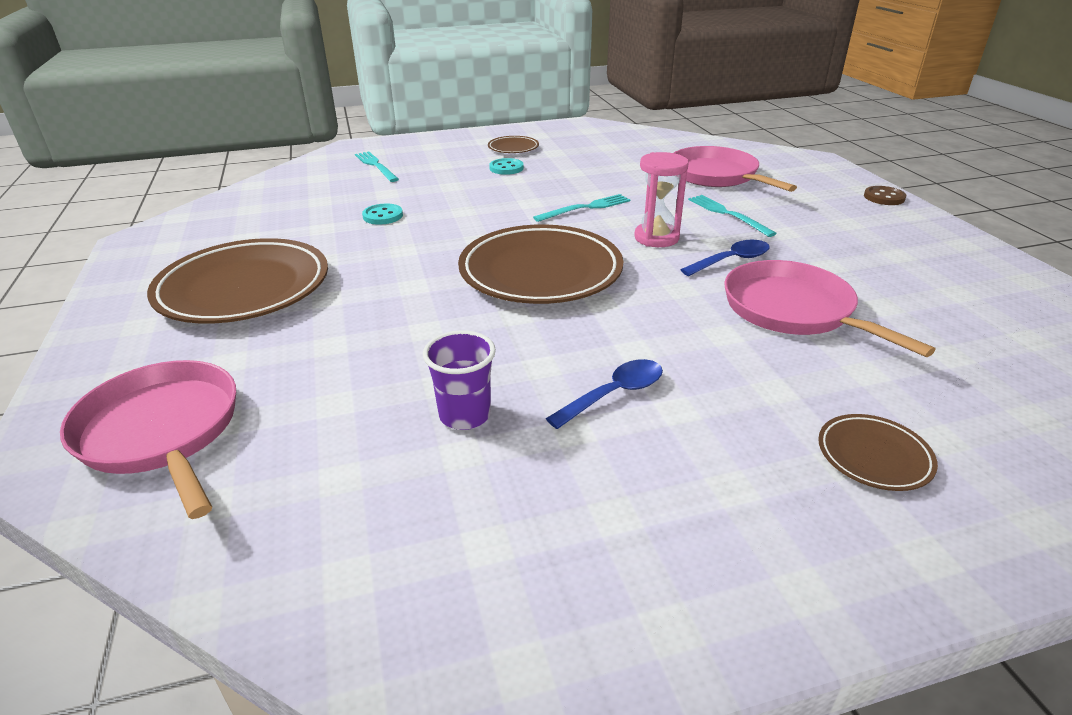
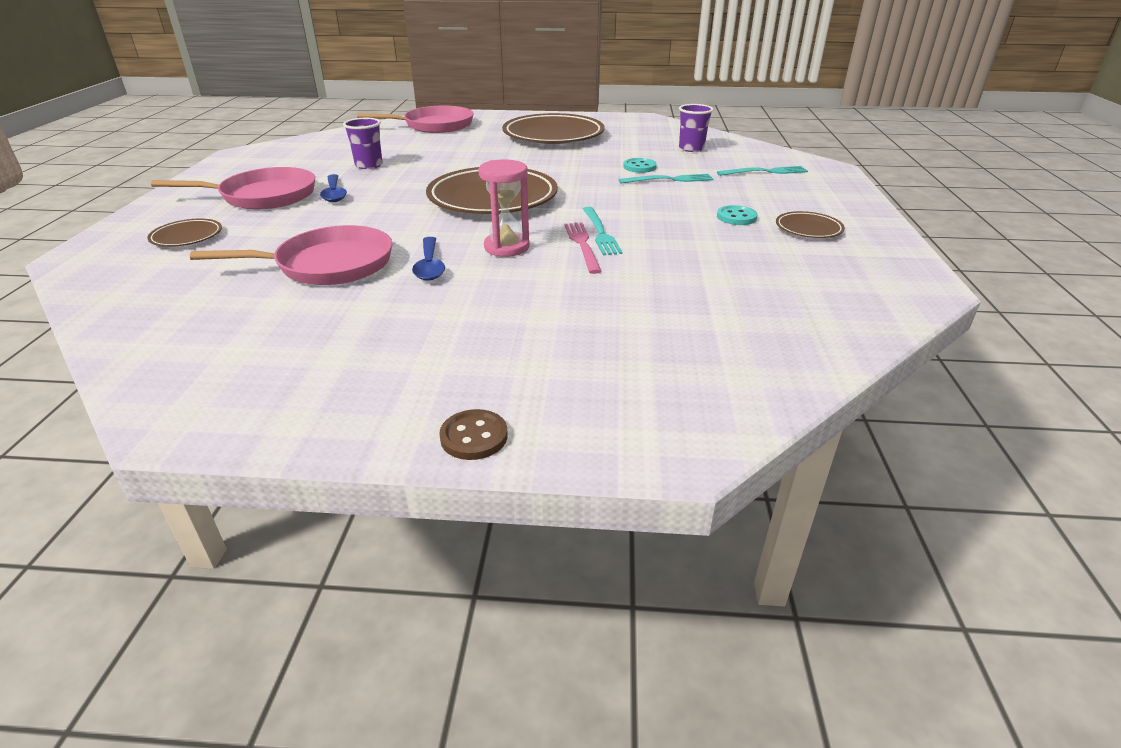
camera: 110 degrees right, 0 degrees up
(300, 199) = (691, 148): none -> purple cup
(618, 210) = (582, 245): none -> pink fork
(716, 176) = (649, 325): pink pan -> pink pan (263, 196)
(727, 214) = (525, 295): turquoise fork -> turquoise fork (669, 180)

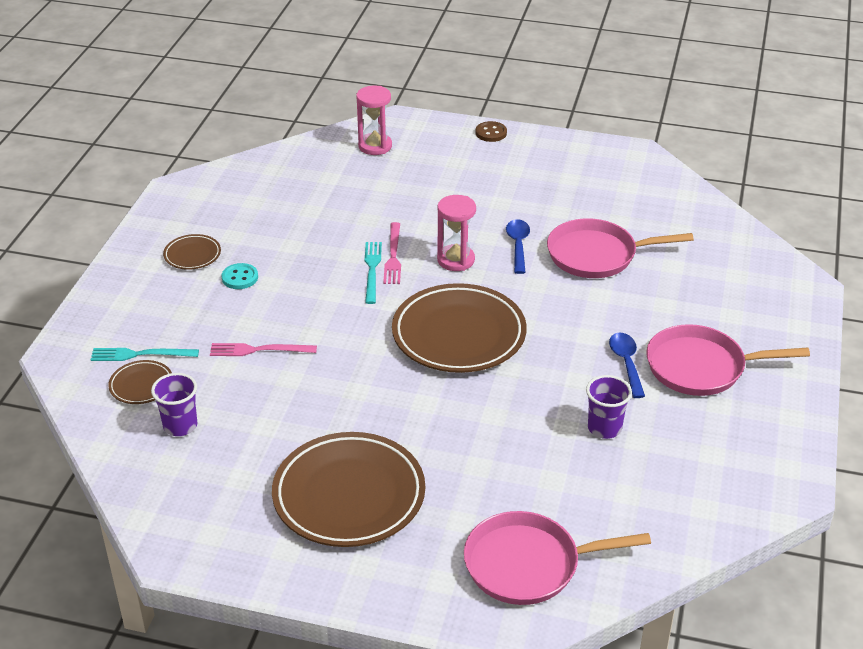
camera: 170 degrees left, 5 degrees up
(187, 237) = (734, 303): brown plate -> brown plate (141, 385)
(639, 167) = (275, 383): turquoise button -> none
(669, 180) = (259, 350): turquoise fork -> pink fork
(691, 382) = (375, 146): none -> pink hourglass

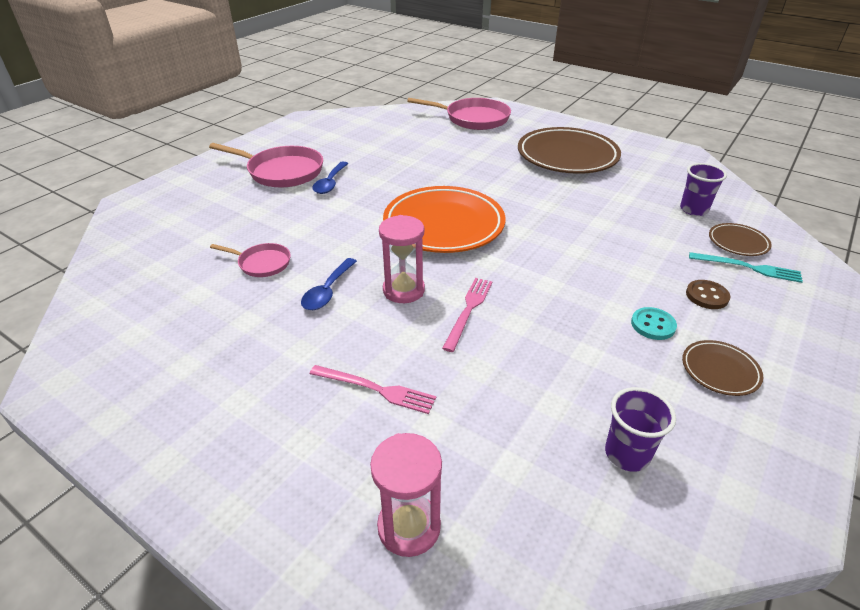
camera: 160 degrees left, 0 degrees up
(259, 350) = (629, 249): pink fork -> pink fork (376, 389)
(372, 270) = (498, 300): turquoise fork -> none
(459, 334) = (444, 225): brown plate -> orange plate
(491, 133) = (198, 498): brown button -> brown button (707, 296)
(597, 255) = (262, 263): pink pan -> pink pan, size x0.55
(604, 428) = (382, 156): purple cup -> purple cup (627, 454)

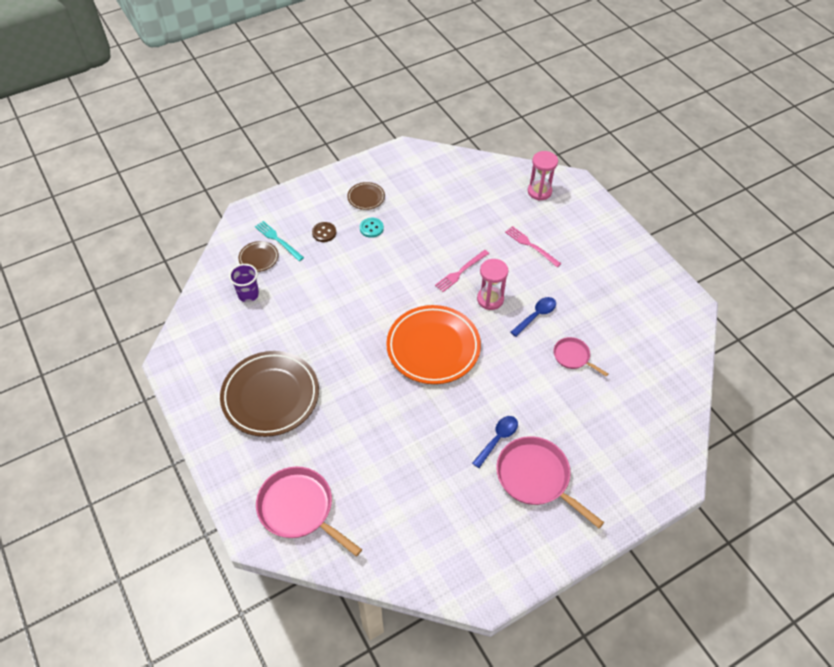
camera: 155 degrees left, 15 degrees up
(627, 454) = (440, 184): purple cup -> none

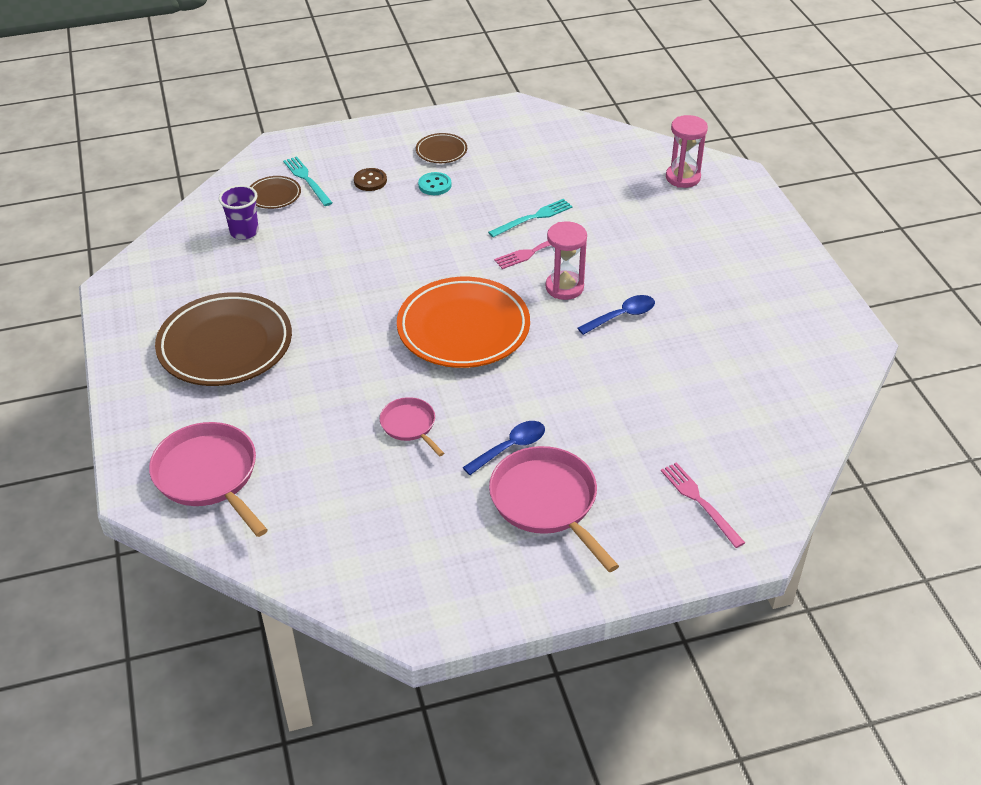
camera: 15 degrees right, 10 degrees down
(449, 244) = (533, 218): none -> turquoise fork
(531, 246) = (646, 236): pink fork -> pink fork (700, 502)
(573, 357) = (656, 371): pink pan -> pink pan (410, 425)

